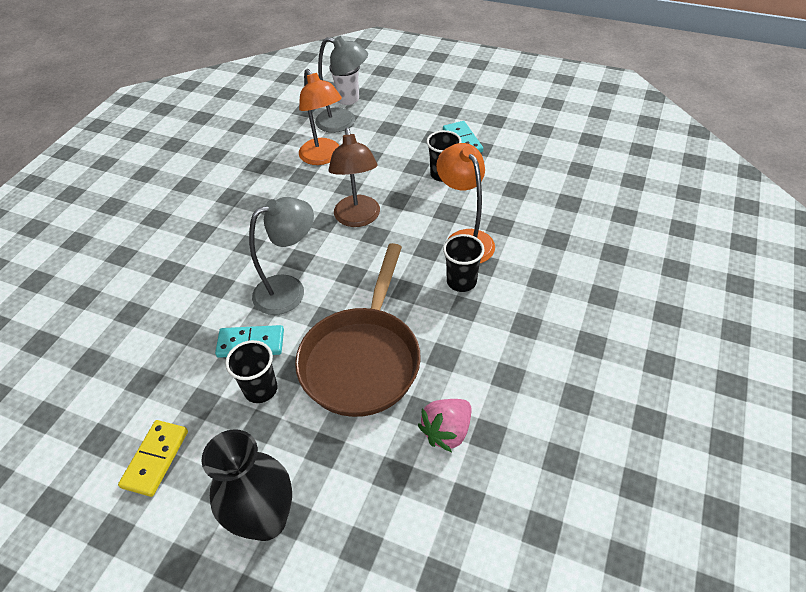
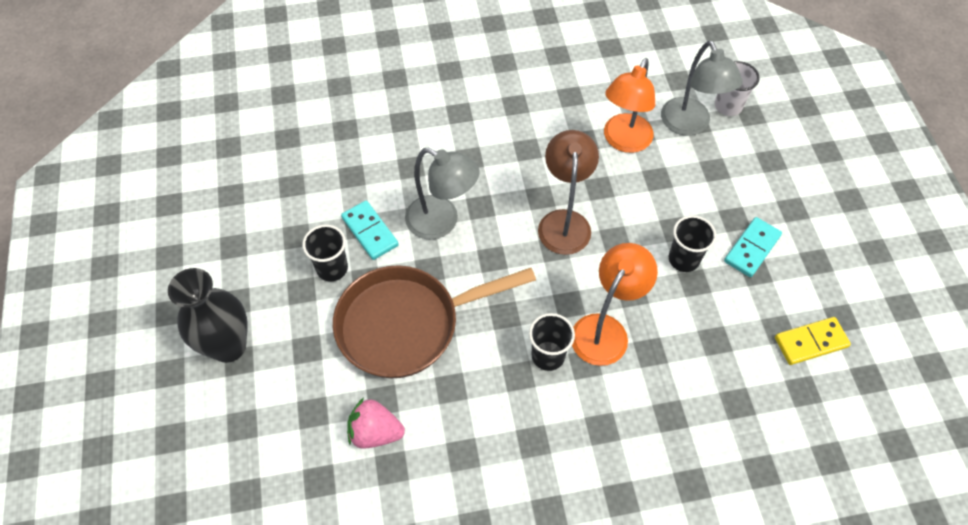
camera: 55 degrees right, 10 degrees up
(155, 459) = (235, 241): yellow domino -> yellow domino (810, 342)
(358, 218) = (564, 222): brown lamp -> brown lamp turned 135 degrees clockwise

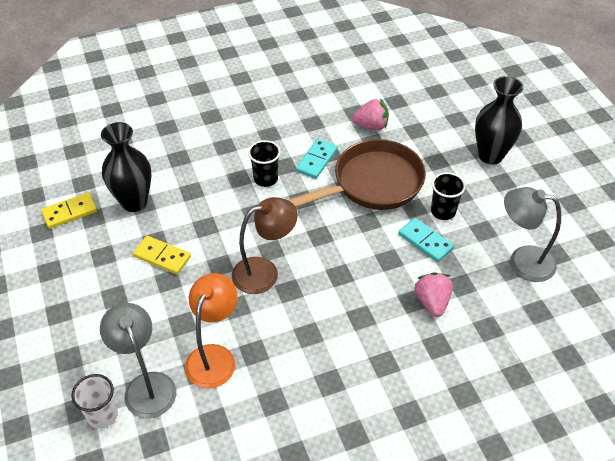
camera: 170 degrees right, 10 degrees down
(390, 162) = (432, 302): none -> pink strawberry
(442, 222) = (369, 257): grey lamp -> grey lamp (522, 261)
(564, 222) = (264, 272): brown lamp -> brown lamp turned 105 degrees counterclockwise
(605, 329) = (225, 200): orange lamp -> none
(683, 259) = (162, 256): black cup -> yellow domino
(727, 345) = (134, 202): none -> black vase
(752, 248) = (102, 273): turquoise domino -> turquoise domino (316, 160)

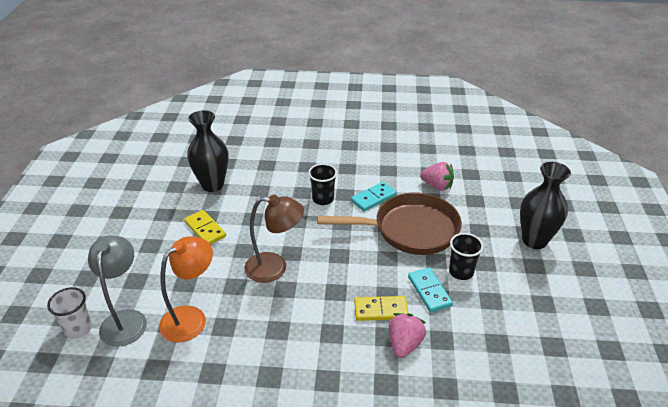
camera: 25 degrees right, 10 degrees down
(70, 212) = (163, 178): yellow domino -> yellow domino (381, 310)
(522, 261) = (514, 340): grey lamp -> none

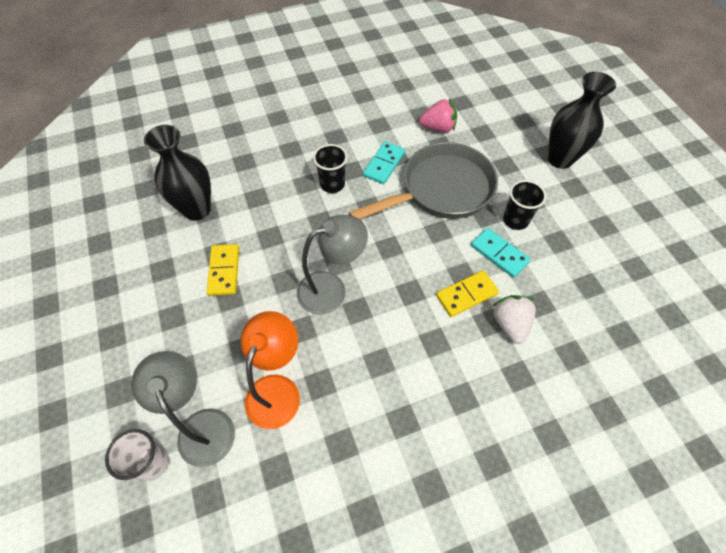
camera: 25 degrees left, 20 degrees up
(205, 229) = (224, 271): yellow domino -> yellow domino turned 60 degrees clockwise
(275, 268) = (331, 289): brown lamp -> grey lamp
(404, 344) = (510, 324): pink strawberry -> white strawberry
(410, 230) = (441, 189): brown pan -> grey pan

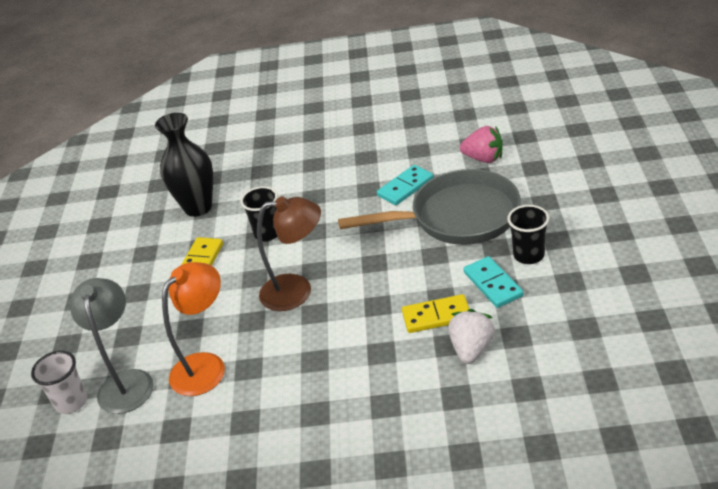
camera: 25 degrees right, 20 degrees down
(331, 289) = (297, 291): grey lamp -> brown lamp
(332, 184) = (341, 200): black cup -> black cup (268, 233)
(560, 159) = (615, 202): black vase -> none

